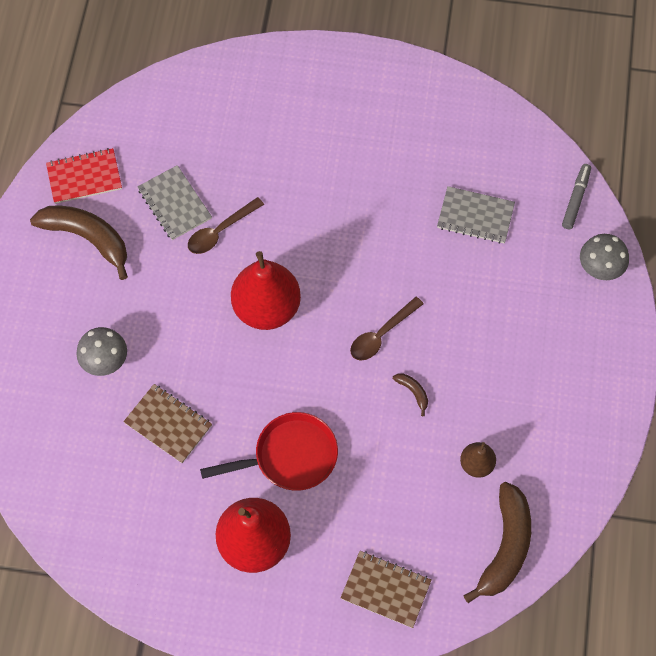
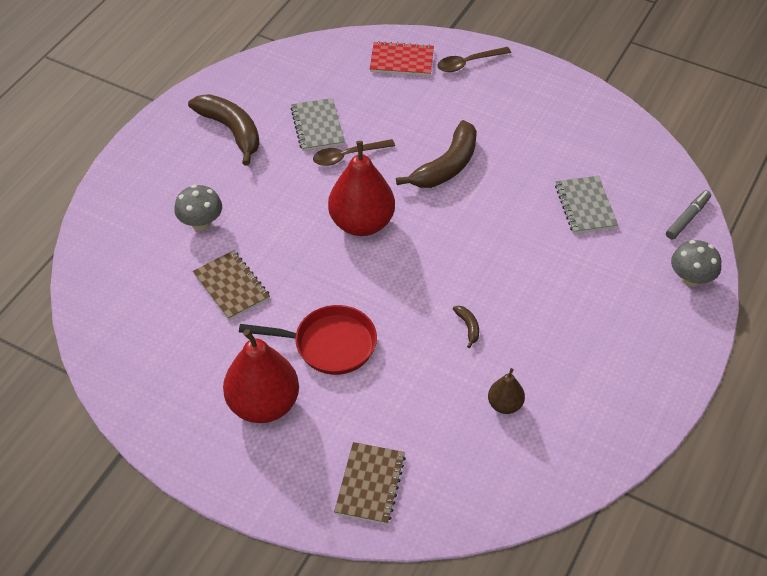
camera: 20 degrees right, 15 degrees down
(84, 177) = (250, 88): red notebook -> red notebook (402, 60)
(381, 335) = (457, 273): brown spoon -> brown spoon (468, 63)
(386, 589) = (370, 484): brown notebook -> brown notebook turned 60 degrees clockwise
(475, 216) = (585, 206): grey notebook -> grey notebook turned 45 degrees clockwise
(505, 547) = (504, 485): brown banana -> brown banana (446, 166)

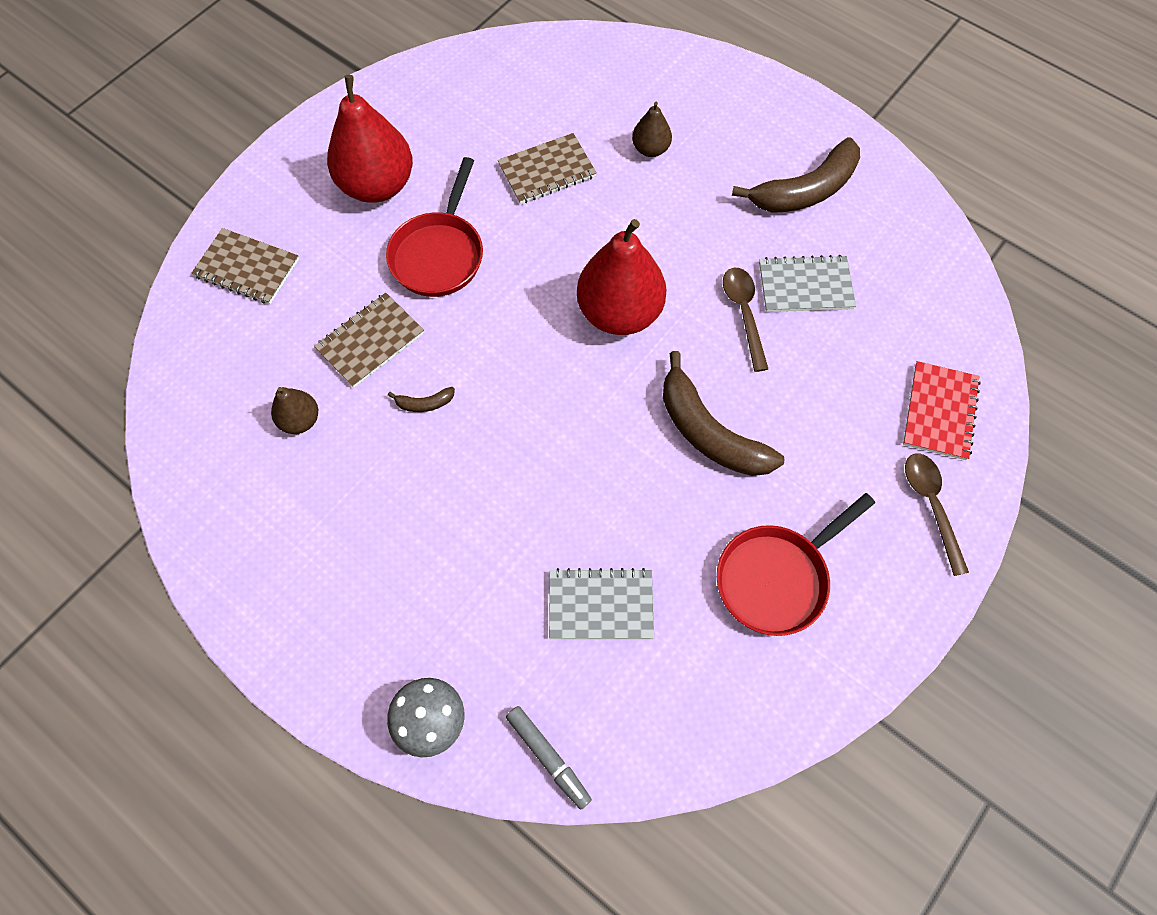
camera: 100 degrees right, 15 degrees up
(201, 223) = (650, 149): grey mushroom -> brown pear
(422, 374) = (370, 341): none -> brown notebook
(538, 127) = (776, 578): none -> red pan

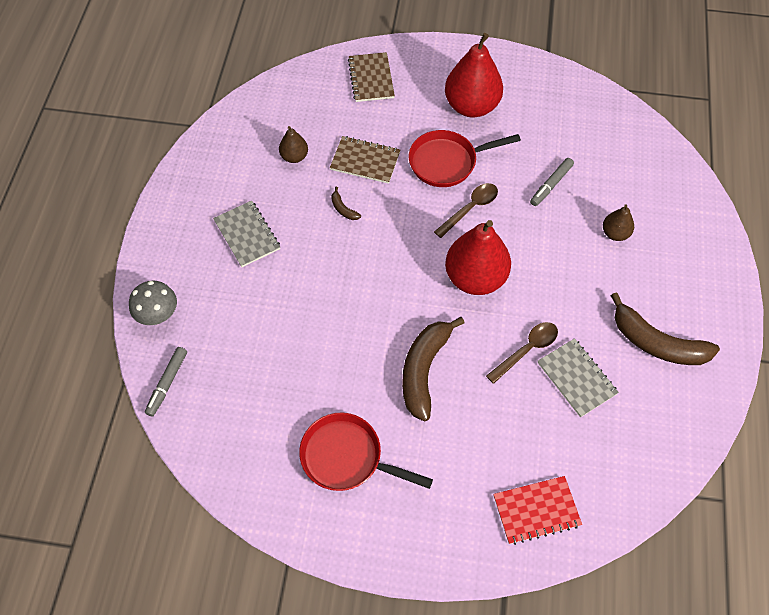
camera: 60 degrees right, 5 degrees down
(547, 171) = (551, 185): brown notebook -> grey marker
(601, 605) = (272, 365): grey notebook -> grey notebook (247, 235)
(931, 505) = (458, 534): brown spoon -> brown spoon (470, 208)

